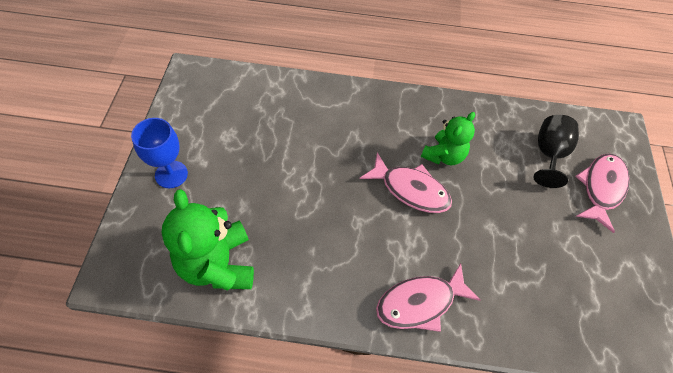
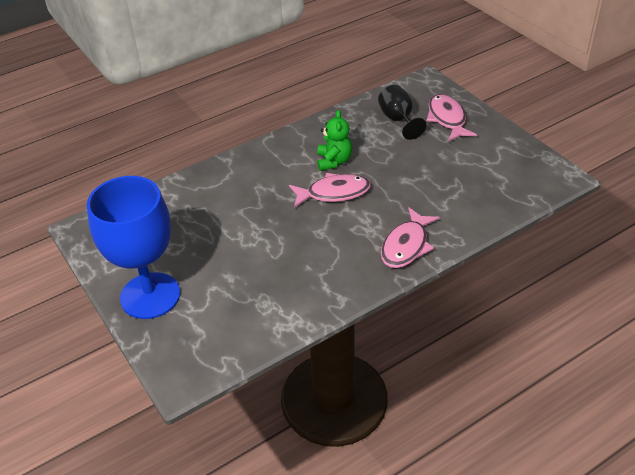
camera: 35 degrees left, 15 degrees down
(171, 174) = (150, 296): blue goblet -> blue goblet, size x1.90
(218, 264) = (252, 318): green teddy bear -> none

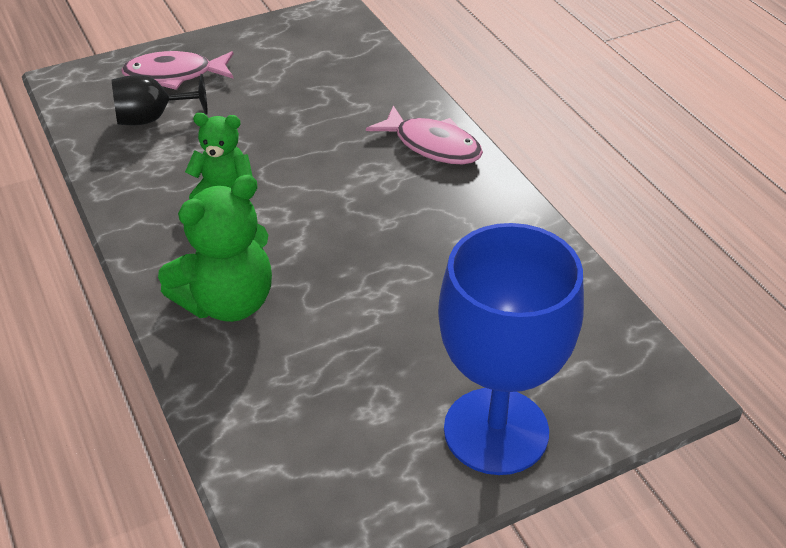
camera: 85 degrees left, 0 degrees up
(242, 179) = (227, 302): none -> green teddy bear
(334, 193) = (302, 200): pink fish -> none

